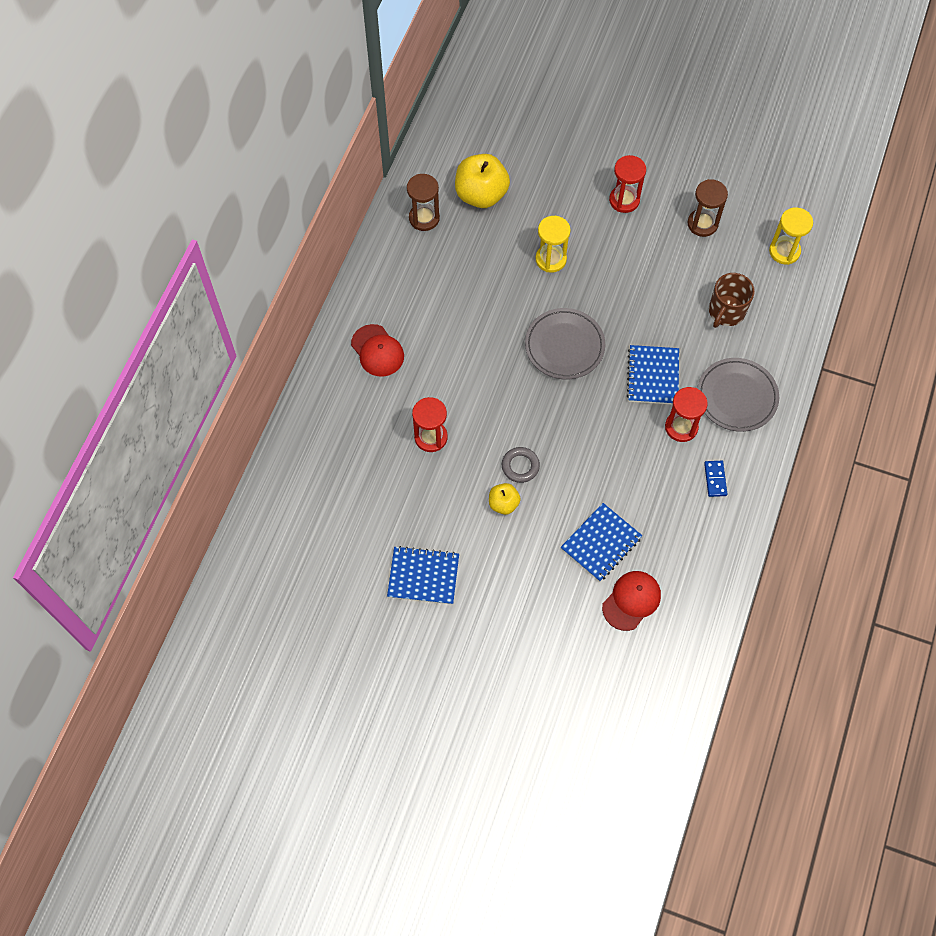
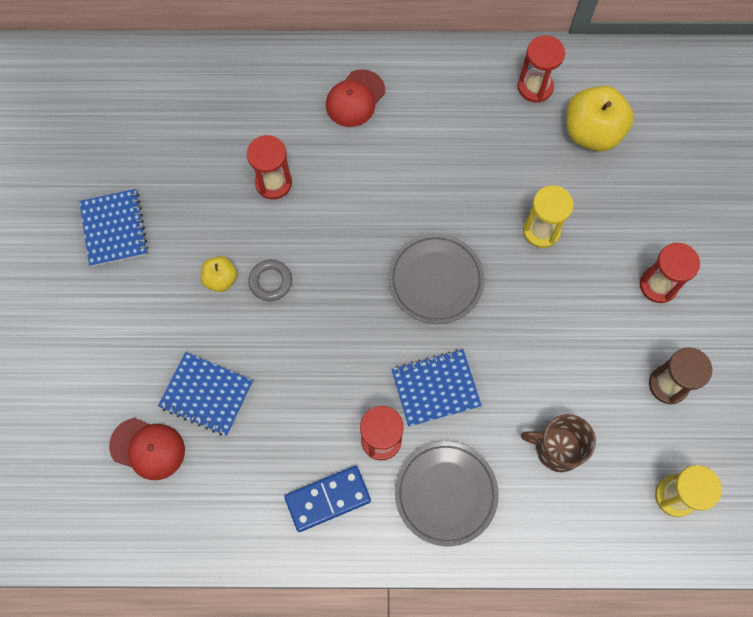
camera: 70 degrees right, 5 degrees up
(424, 218) = (535, 87): brown hourglass -> red hourglass
(715, 479) = (327, 499): blue domino -> blue domino, size x1.71

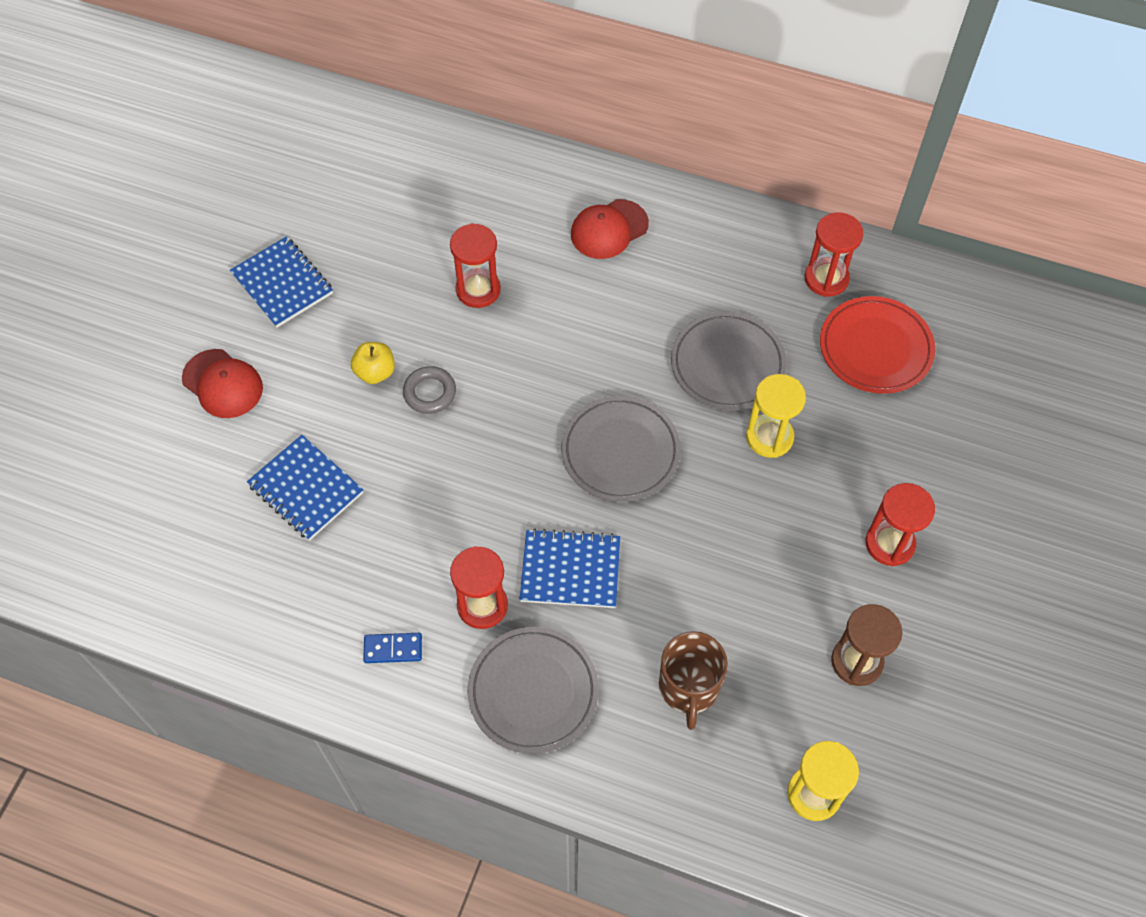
camera: 20 degrees right, 10 degrees down
(114, 229) = (282, 284): blue notebook -> blue notebook turned 45 degrees counterclockwise
(148, 448) = (216, 524): red cap -> red cap (222, 384)
(327, 499) = (393, 649): blue domino -> blue domino, size x0.58
(488, 182) = (727, 364): none -> grey plate
(557, 448) = (689, 687): brown mug -> brown mug turned 120 degrees counterclockwise
(592, 133) = (875, 348): yellow apple -> red plate

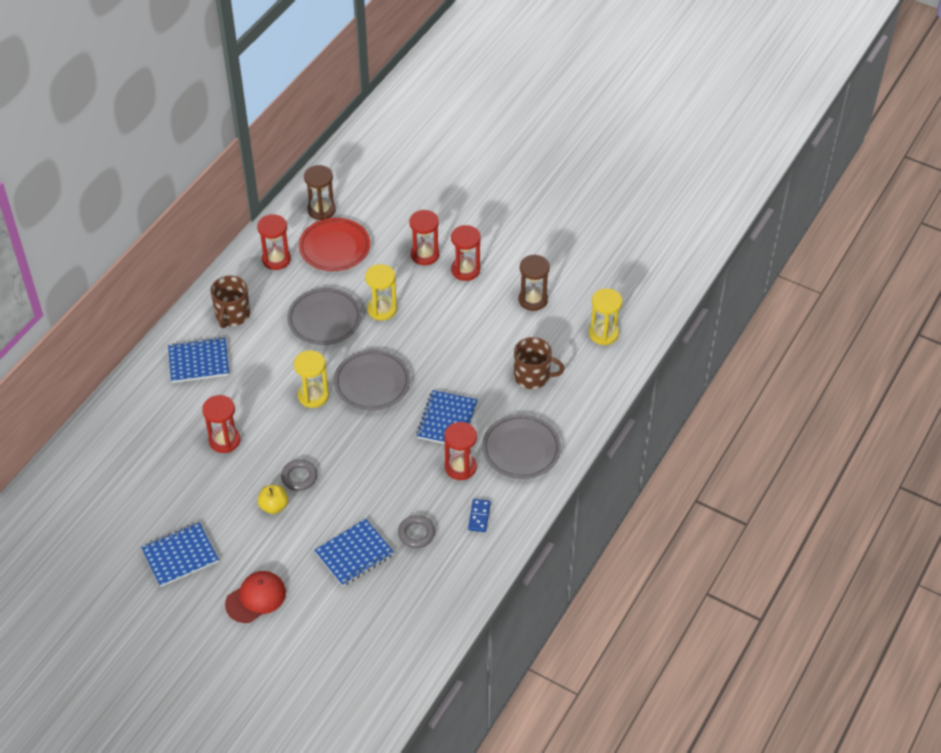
camera: 80 degrees left, 10 degrees down
(350, 565) = (416, 533): none -> grey ring
(579, 379) = (313, 396): none -> yellow hourglass
(609, 229) = (199, 361): red cap -> blue notebook
(703, 249) = (232, 315): none -> brown mug
(903, 477) = (425, 255): none -> red hourglass
(947, 315) = (321, 210): none -> brown hourglass

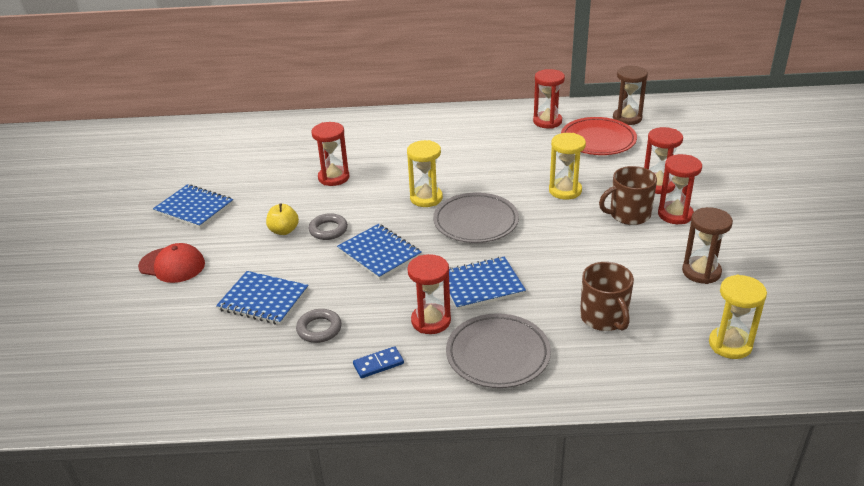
camera: 60 degrees right, 15 degrees down
(199, 361) = (402, 134): blue notebook -> blue notebook (379, 253)
(232, 315) = (466, 128): brown mug -> brown mug (628, 215)
(324, 319) = (515, 168): grey plate -> none

